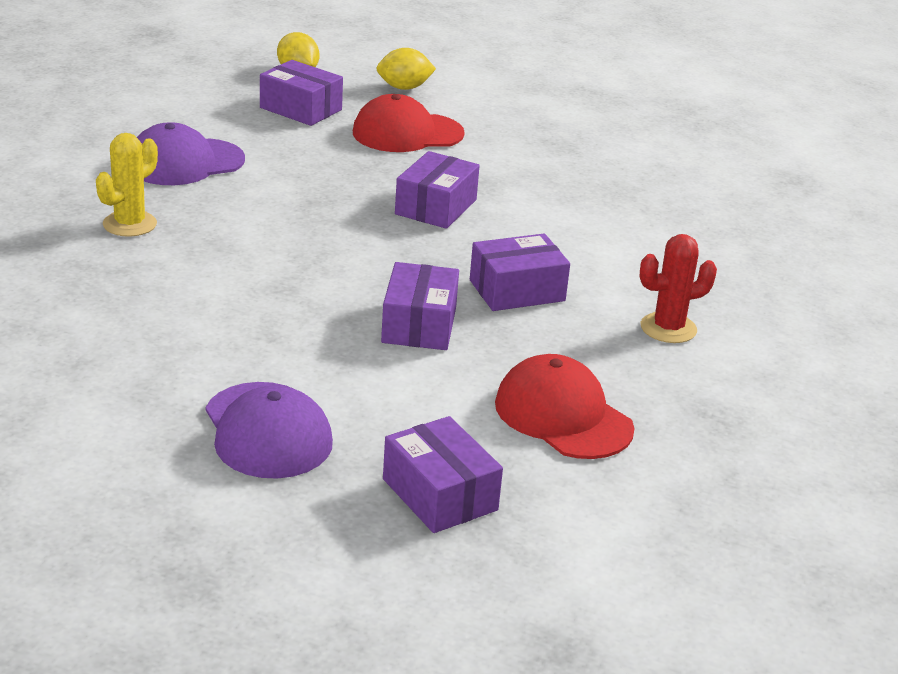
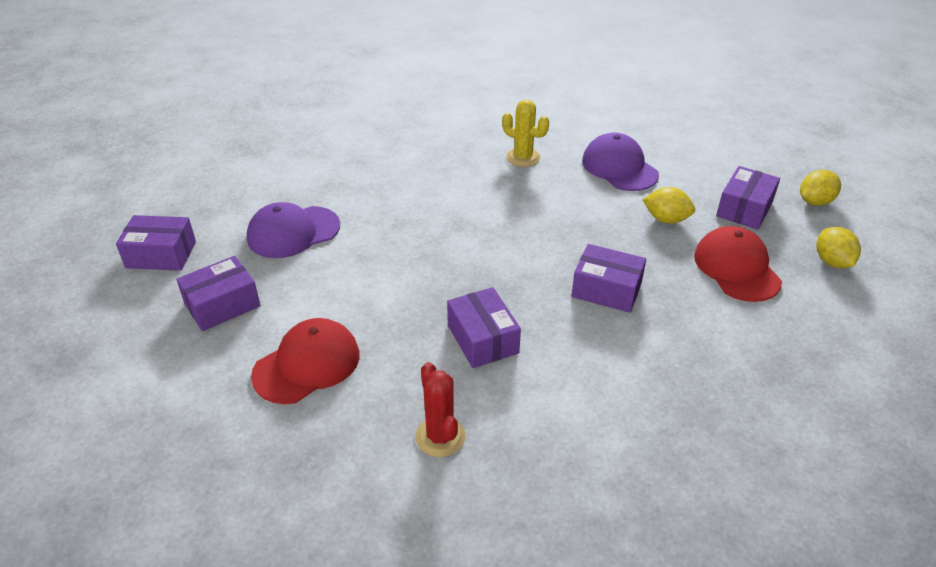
camera: 90 degrees right, 10 degrees up
(309, 153) = (666, 219): none -> yellow lemon
(419, 325) = (421, 288): purple box -> purple box (161, 254)

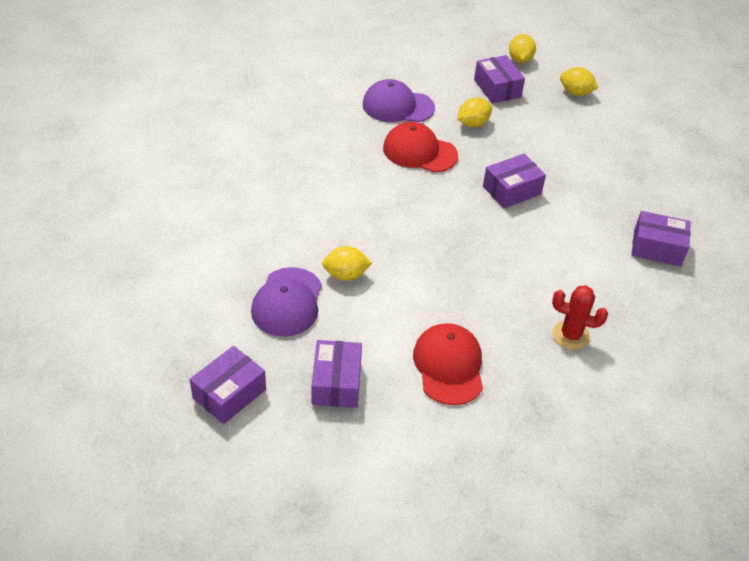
camera: 55 degrees left, 5 degrees up
(360, 246) = (345, 275): none -> yellow lemon
(482, 339) = (504, 269): purple box -> purple box (657, 248)
(523, 157) = (333, 139): yellow cactus -> none
(736, 268) = (545, 129): red cap -> red cap (419, 152)

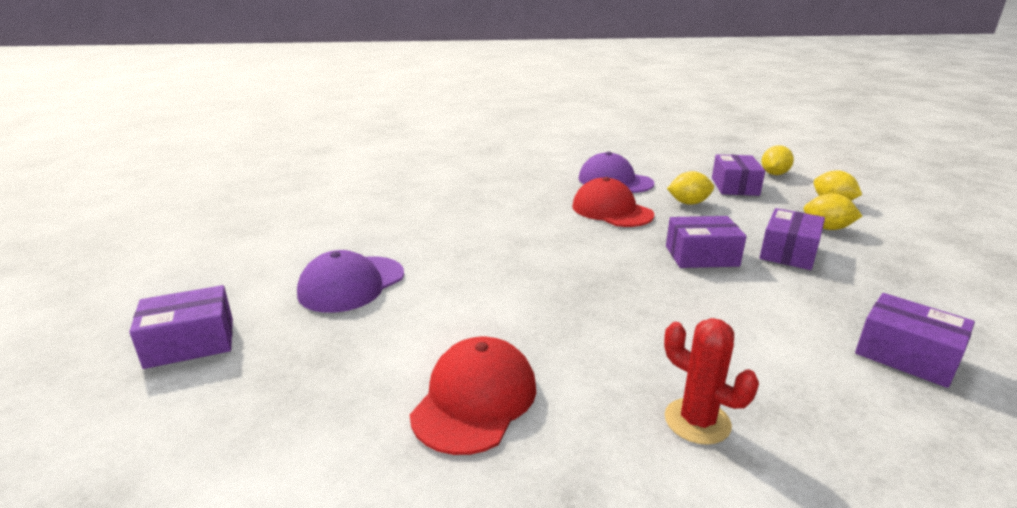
camera: 30 degrees right, 20 degrees down
(336, 383) = (314, 371): purple box -> purple box (788, 252)
(345, 275) = (438, 278): yellow lemon -> yellow lemon (827, 228)

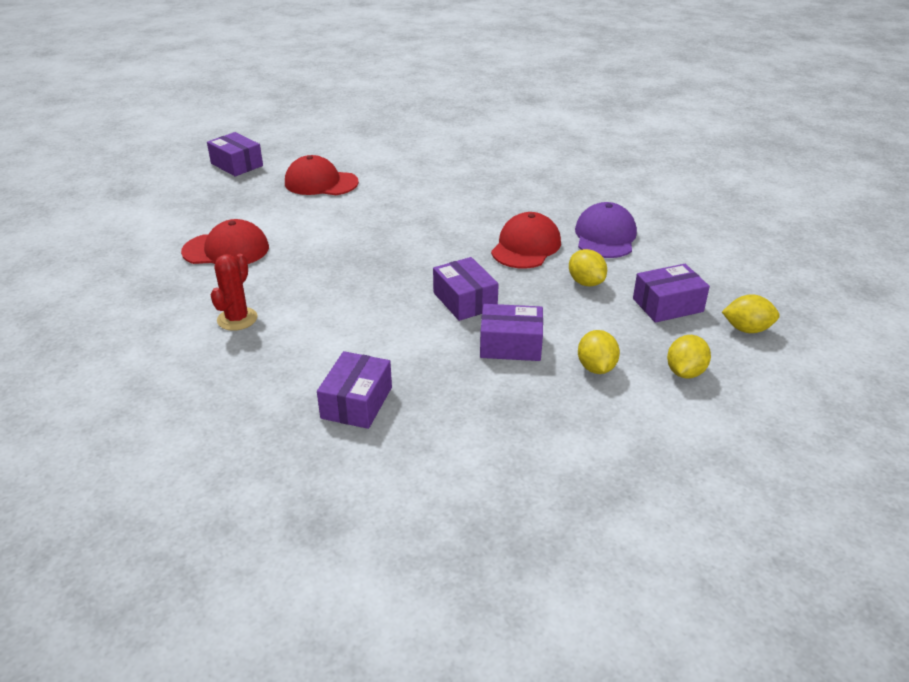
camera: 65 degrees right, 10 degrees up
(352, 284) = (321, 183): purple cap -> red cap

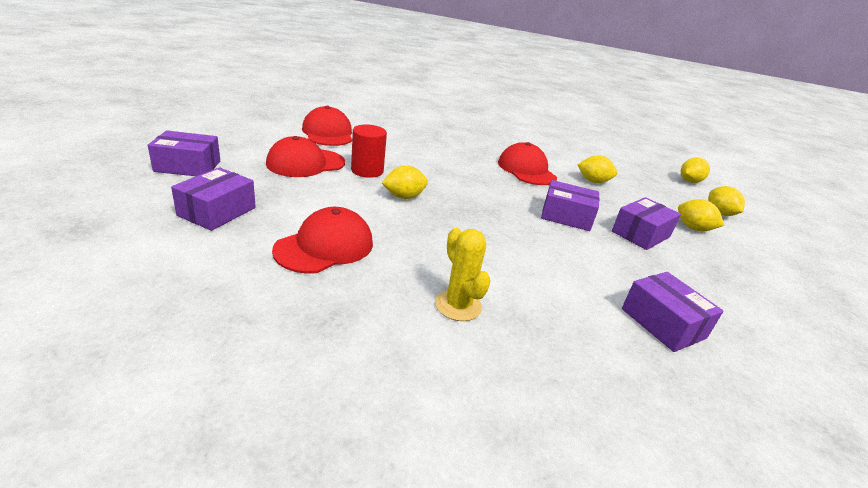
camera: 50 degrees left, 5 degrees down
(237, 319) = (458, 305): red cactus -> yellow cactus
(347, 233) = (404, 197): none -> yellow lemon
(358, 202) = (367, 171): none -> red cylinder
(389, 158) = (328, 133): none -> red cap
(605, 236) = (549, 152): purple cap -> none
(668, 305) = (644, 181): purple box -> purple box (217, 211)

